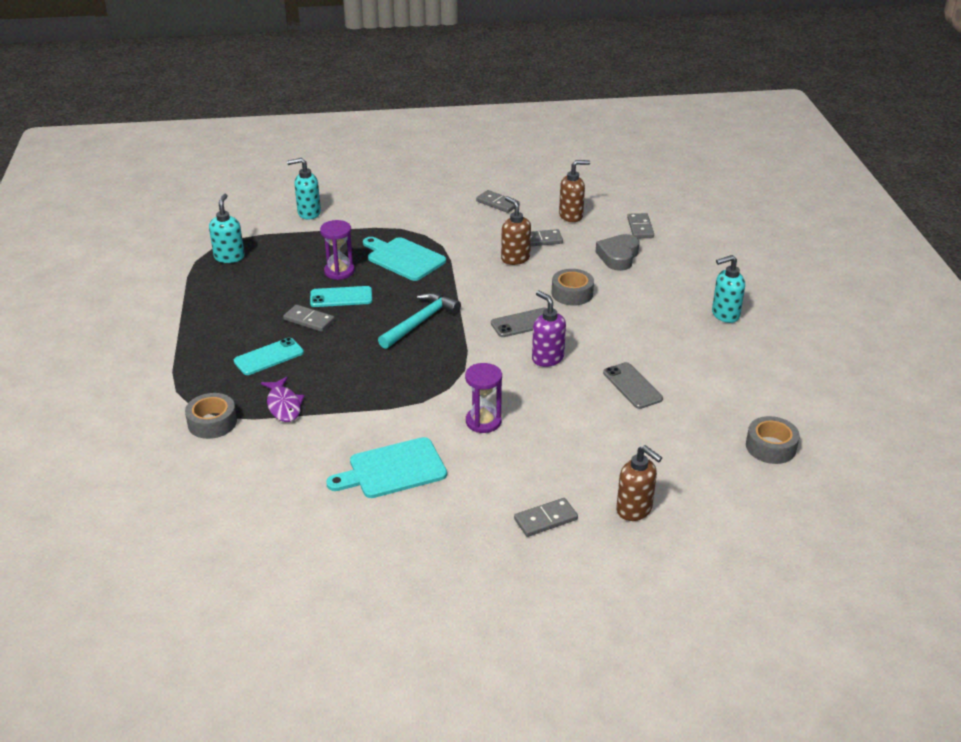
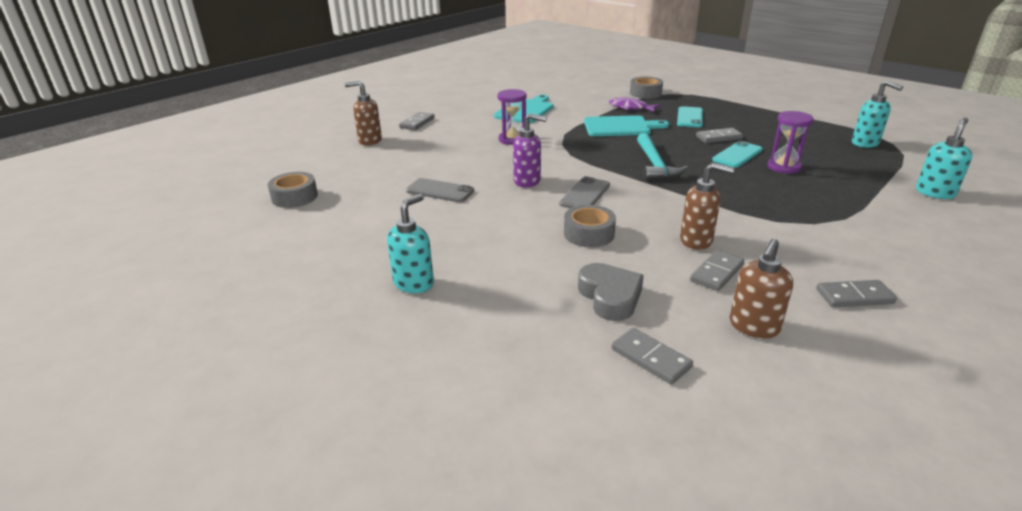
camera: 140 degrees right, 5 degrees down
(403, 258) = (773, 196): turquoise cutting board -> turquoise cutting board (620, 127)

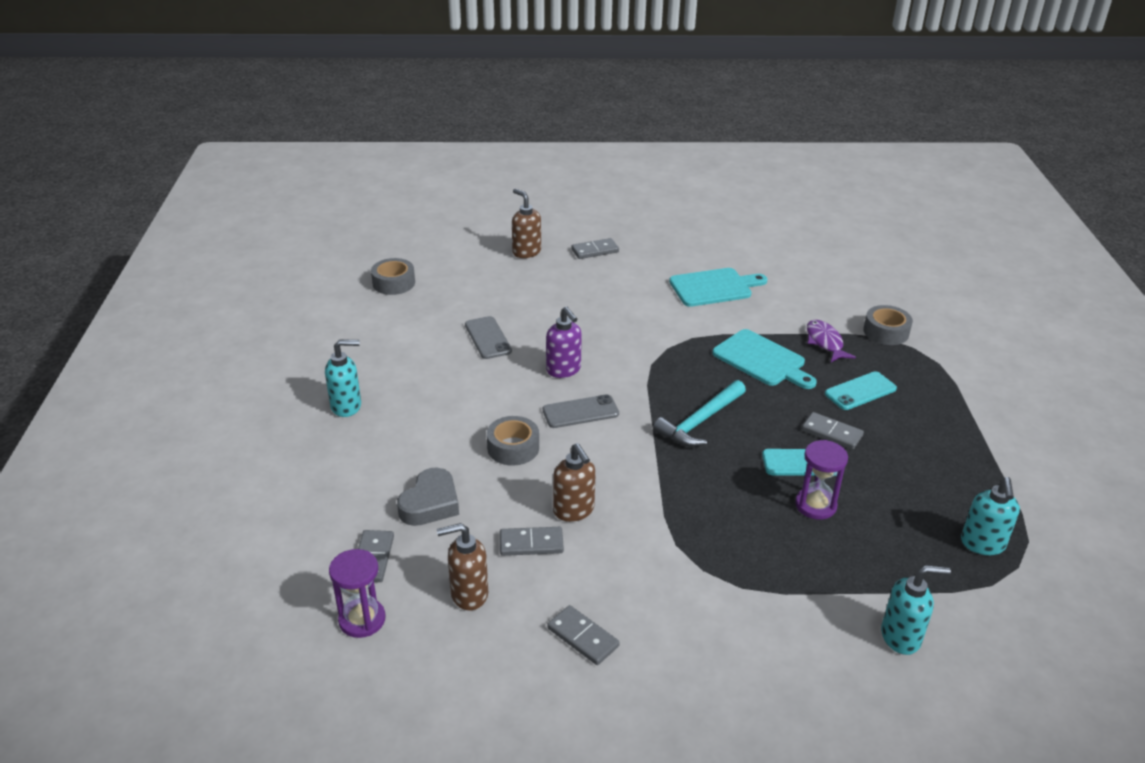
camera: 45 degrees right, 5 degrees up
(512, 139) = (636, 317): purple hourglass -> purple hourglass (362, 620)

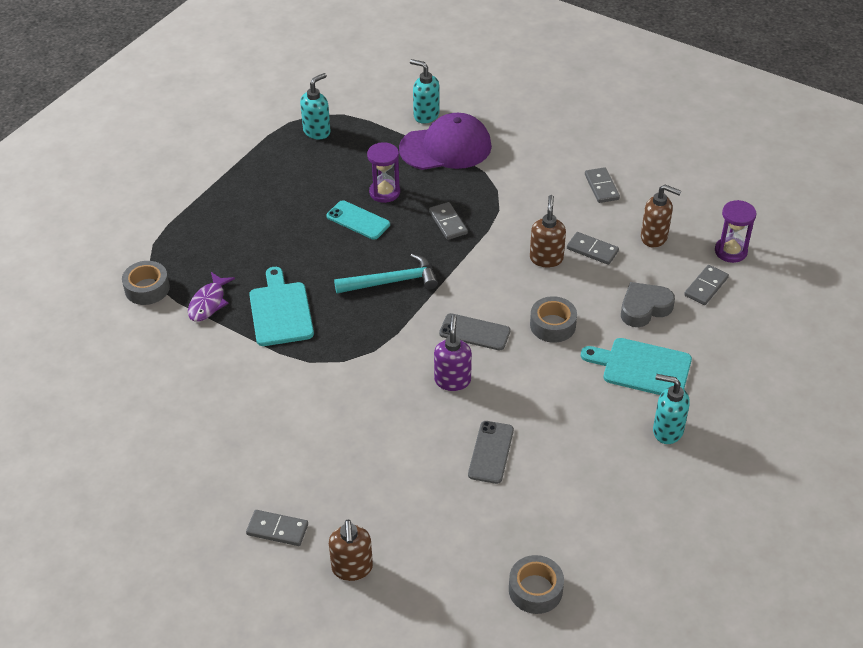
camera: 145 degrees left, 10 degrees up
(714, 287) = (221, 410): turquoise cutting board -> turquoise cutting board (642, 367)
(821, 598) = (446, 147): none -> purple cap
(832, 433) = (310, 230): grey domino -> grey domino (448, 223)
(860, 391) = (245, 250): turquoise phone -> none

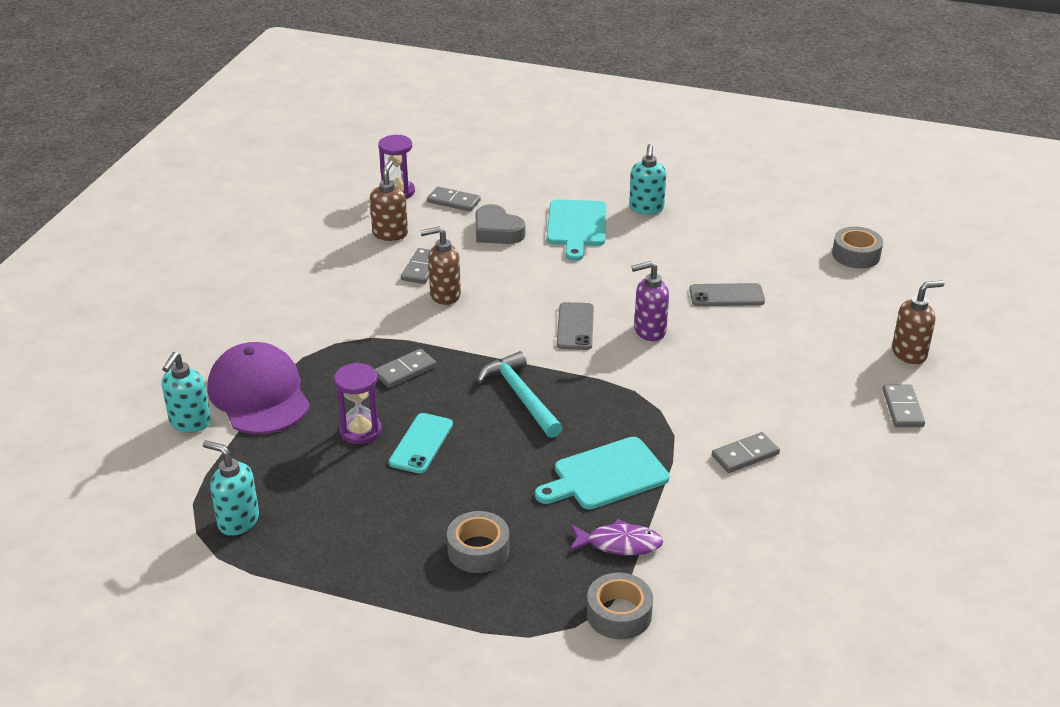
camera: 105 degrees left, 10 degrees down
(552, 325) = (543, 280): grey tape -> grey tape (478, 550)
(601, 187) = (314, 272): grey domino -> grey domino (745, 455)

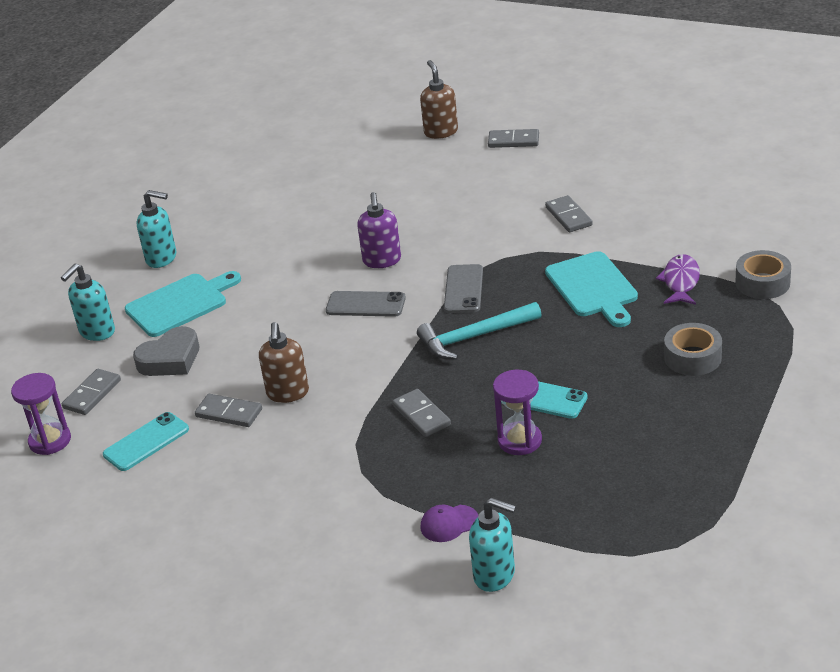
camera: 80 degrees left, 0 degrees up
(238, 521) = (659, 517): turquoise soap dispenser -> turquoise soap dispenser (97, 332)
(259, 394) = (449, 523): purple cap -> purple cap, size x0.41
(390, 234) = (146, 442): brown soap dispenser -> turquoise phone
(576, 226) = (180, 304): turquoise cutting board -> turquoise cutting board turned 45 degrees counterclockwise
(726, 296) = (334, 216): grey phone -> grey phone (463, 289)
(856, 255) = (287, 146): grey tape -> none

